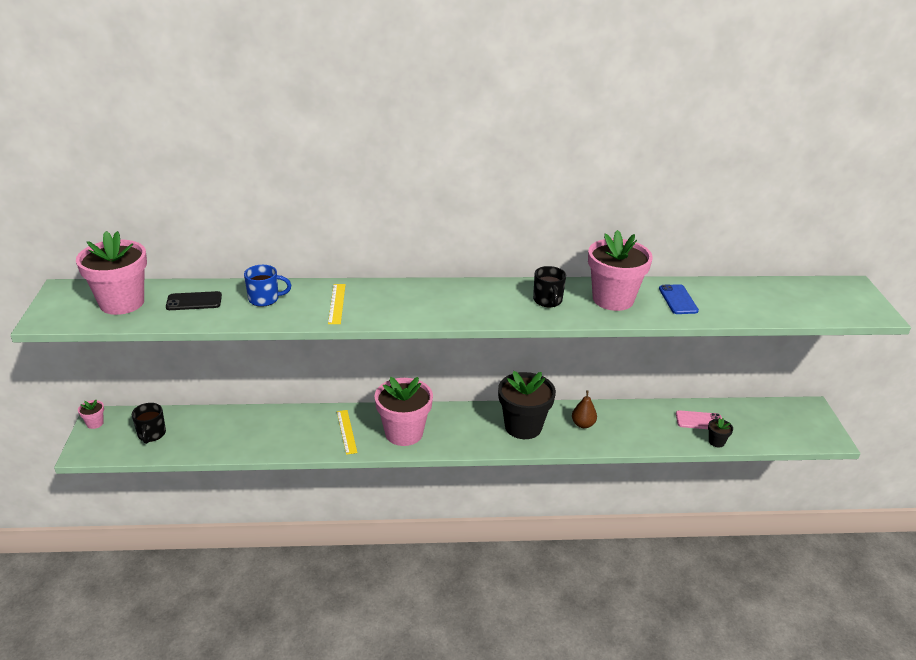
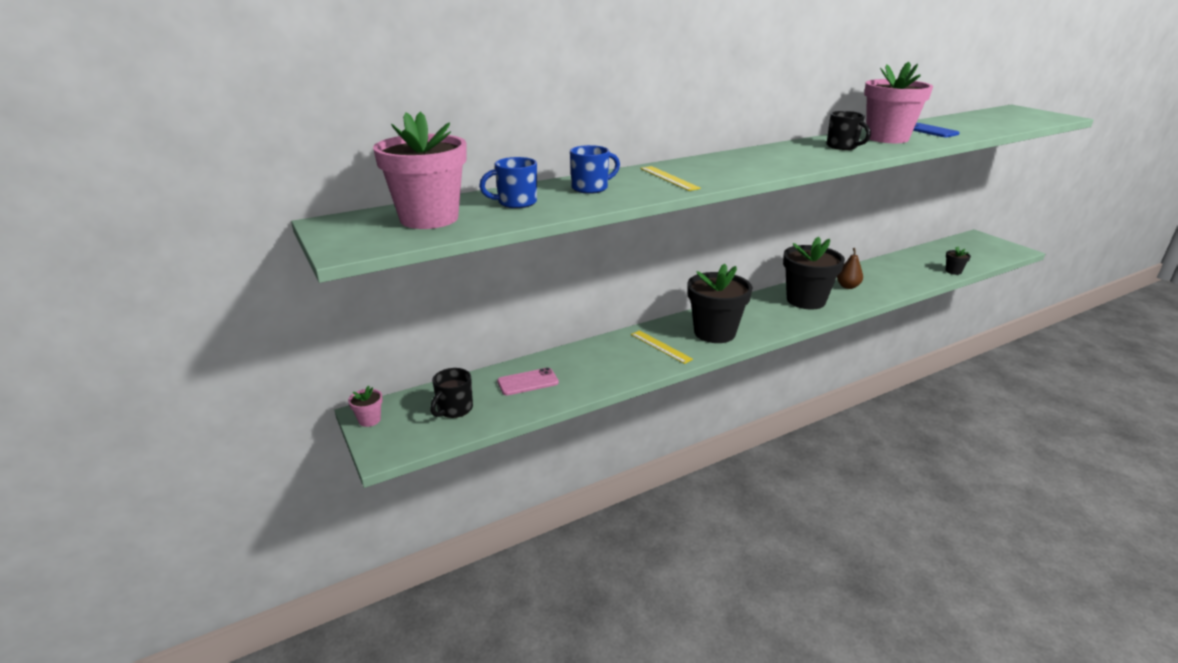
camera: 25 degrees left, 5 degrees down
(151, 434) = (454, 409): black mug -> black mug turned 60 degrees clockwise
(194, 301) = (515, 203): black phone -> blue mug
(404, 433) = (714, 332): pink flower pot -> black flower pot
(699, 421) = (922, 262): pink phone -> pink phone (527, 382)

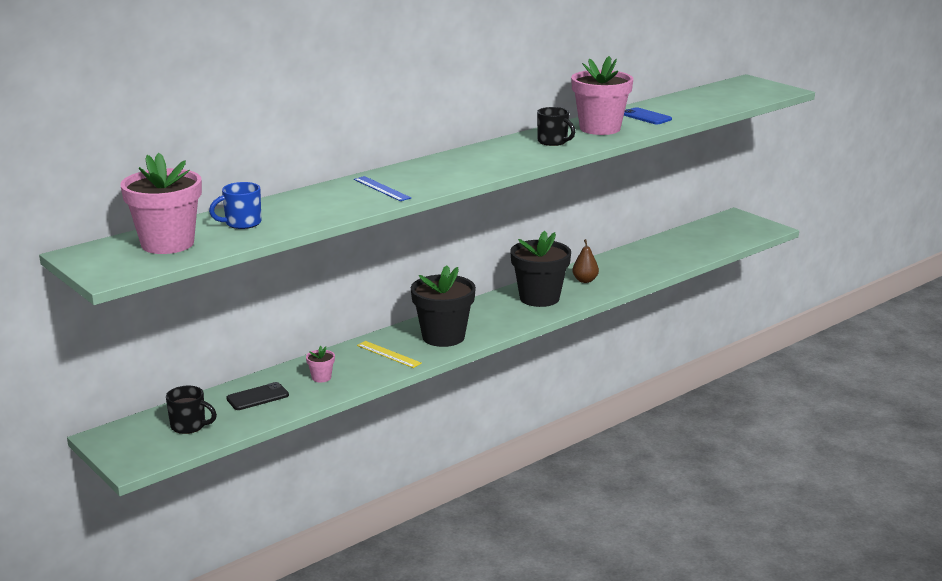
camera: 10 degrees left, 5 degrees down
(369, 420) = (107, 442): pink flower pot -> pink flower pot (321, 377)
(454, 409) = (189, 426): black mug -> black mug turned 90 degrees counterclockwise
(527, 382) = (257, 397): pink phone -> black phone
(591, 188) = (309, 204): blue mug -> none
(669, 178) = (382, 188): yellow ruler -> blue ruler
(953, 271) = (697, 256): black flower pot -> none

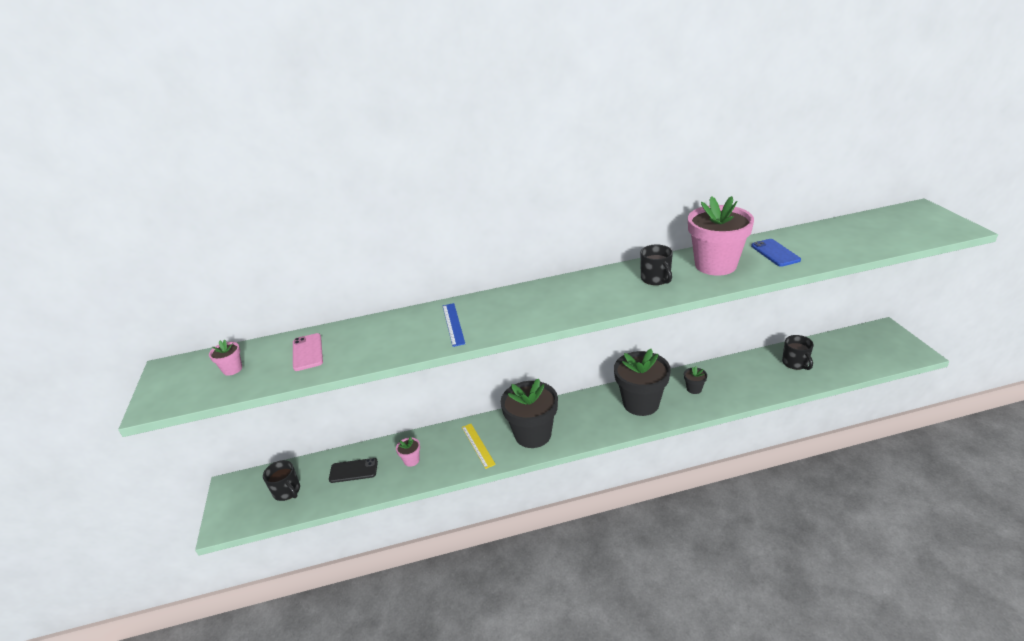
camera: 30 degrees right, 10 degrees up
(167, 244) = (232, 369): pink flower pot -> pink flower pot, size x0.42
(242, 223) = (307, 352): blue mug -> pink phone
(585, 280) = (694, 389): brown pear -> black flower pot
(669, 249) = (795, 363): none -> black mug

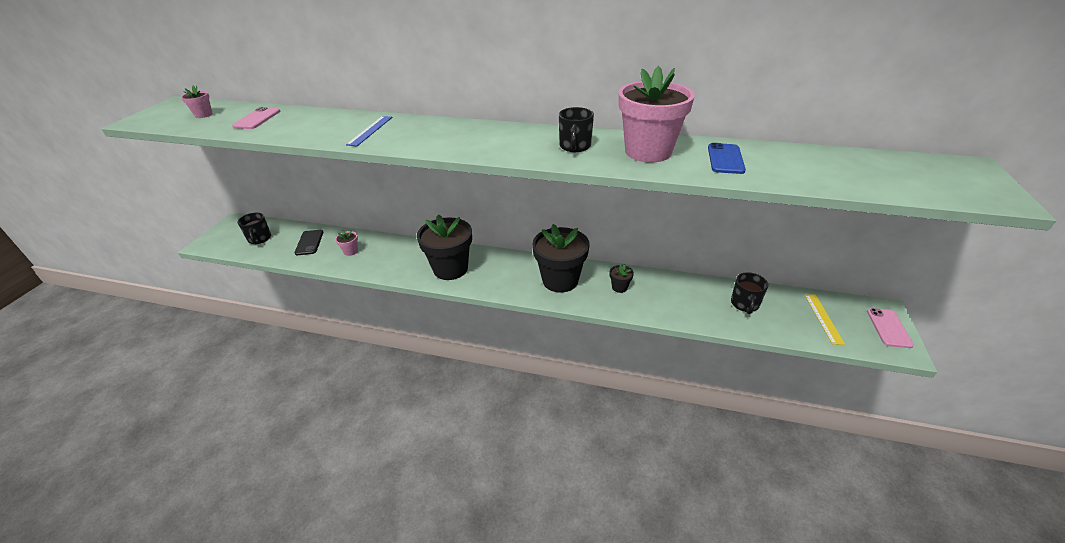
camera: 25 degrees right, 5 degrees up
(353, 470) = (309, 242): black phone -> black phone turned 60 degrees clockwise
(478, 445) = (404, 260): yellow ruler -> yellow ruler (823, 318)
(898, 341) = (888, 328): none -> pink phone

